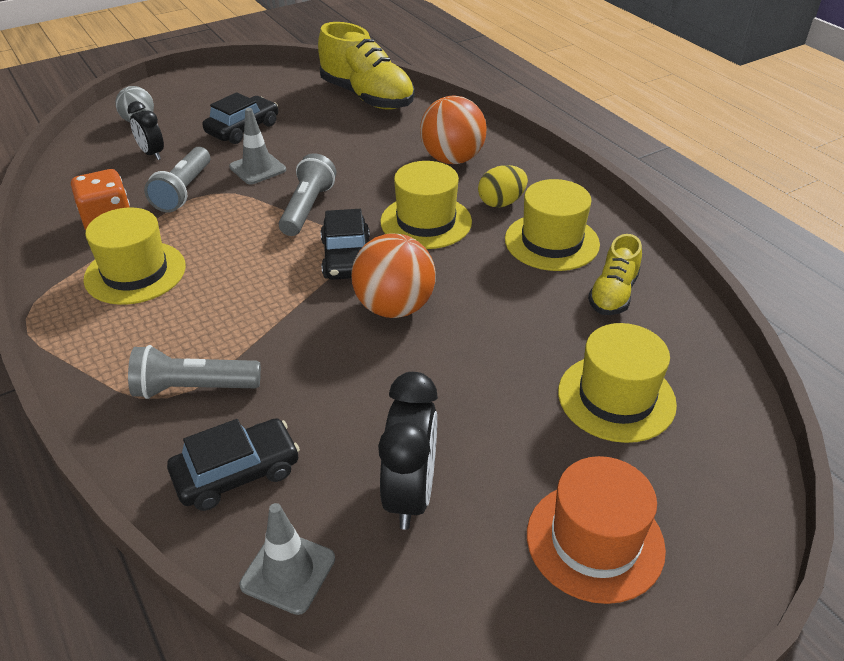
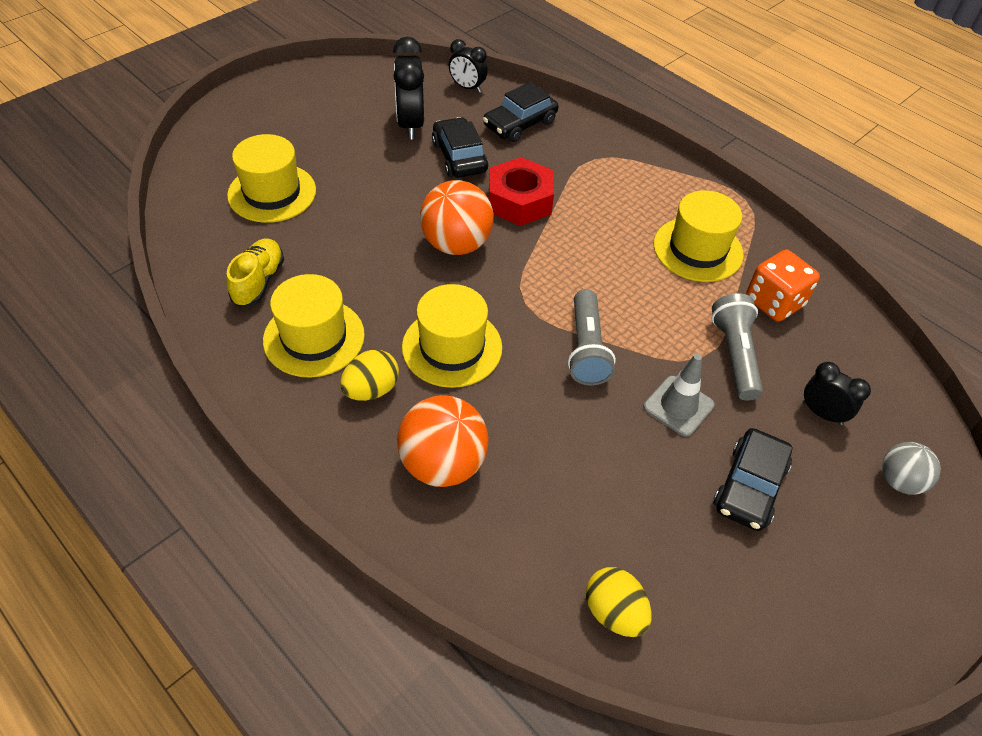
camera: 165 degrees right, 10 degrees up
(193, 388) = (579, 165): grey flashlight -> none
(288, 571) = (467, 87): grey traffic cone -> black clock
(299, 349) = (519, 201): none -> red nut
(347, 258) = (517, 290): black car -> black car (459, 157)
(367, 97) = (614, 612): yellow shoe -> yellow egg
(595, 541) = (298, 115): orange hat -> none

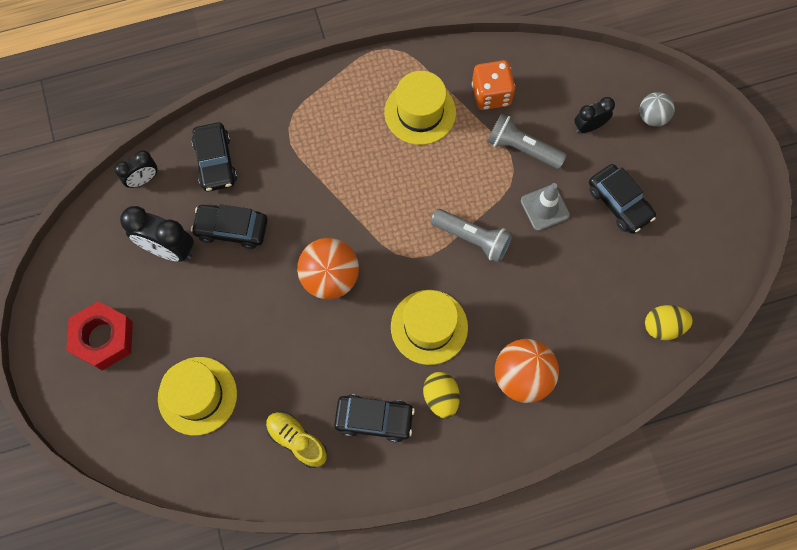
camera: 60 degrees left, 20 degrees up
(314, 337) = (374, 419): yellow hat -> black car
(519, 201) = (307, 208): red nut -> red nut (103, 338)

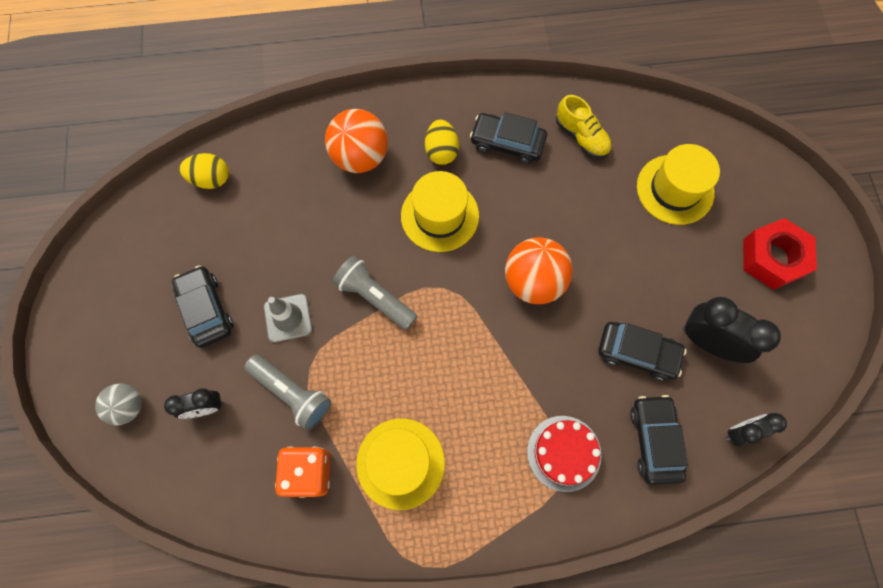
camera: 170 degrees left, 0 degrees up
(289, 140) = (564, 453): none -> red cake

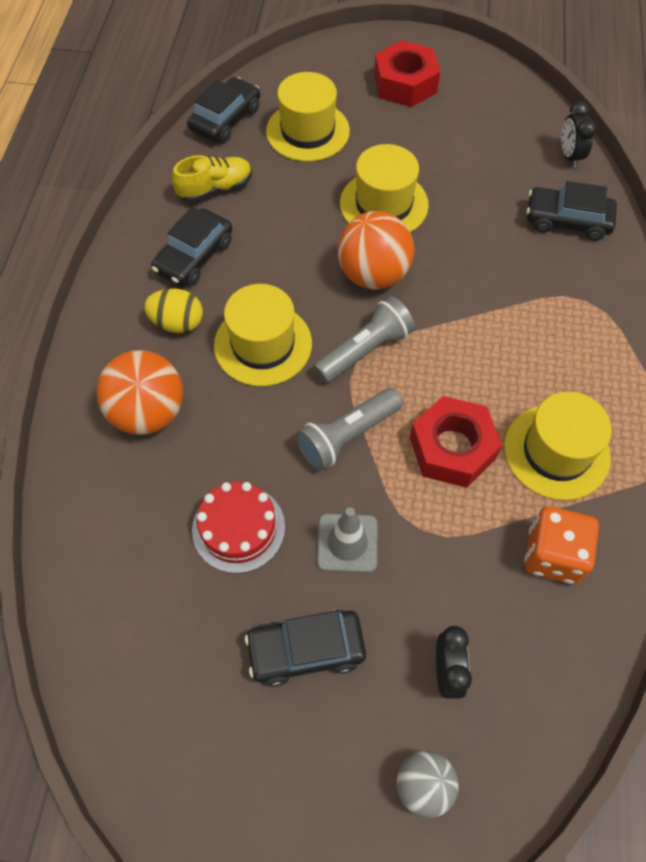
camera: 75 degrees left, 10 degrees down
(211, 179) = (104, 612): yellow egg -> none
(292, 393) = (449, 556): grey flashlight -> grey flashlight (365, 350)
(383, 378) = (452, 448): none -> red nut
(564, 453) = (568, 296): red cake -> red cake (238, 528)
(614, 272) = (384, 204): none -> yellow hat
(637, 353) = (475, 209): black car -> black car (226, 119)
(708, 342) = (477, 153): black clock -> none

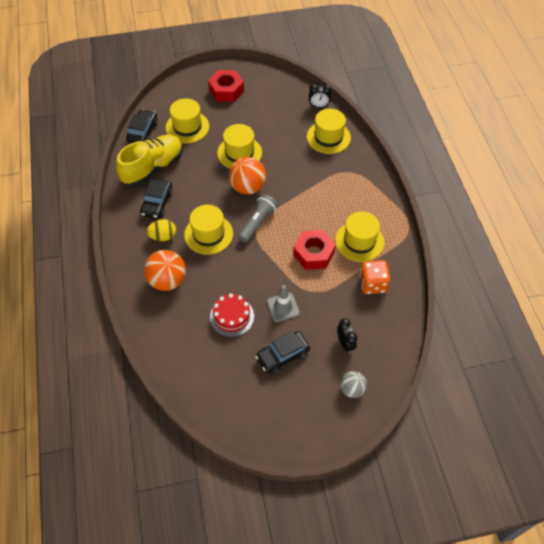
camera: 20 degrees left, 5 degrees down
(215, 189) = (153, 168): yellow shoe -> yellow shoe, size x1.80
(347, 436) = (265, 263): grey flashlight -> none
(567, 221) = (328, 137): black car -> yellow hat
(569, 156) = (319, 106): black clock -> black clock turned 60 degrees counterclockwise

